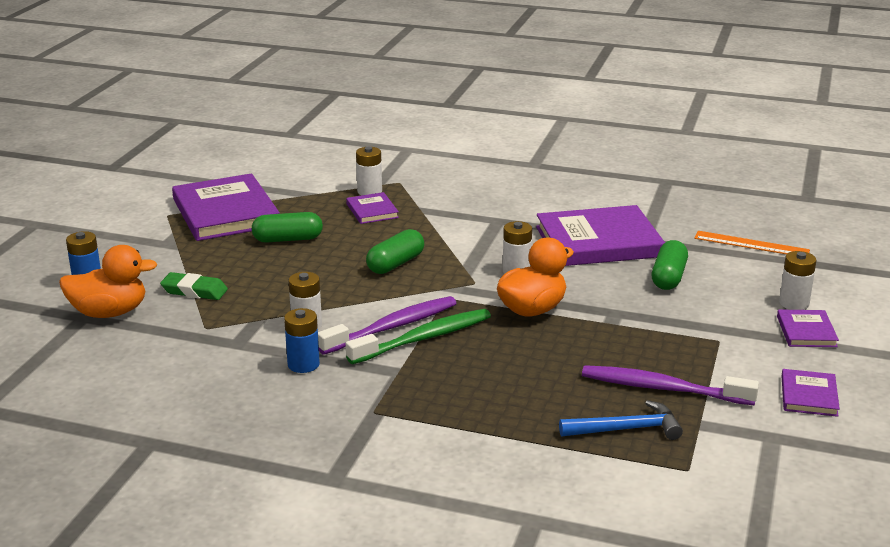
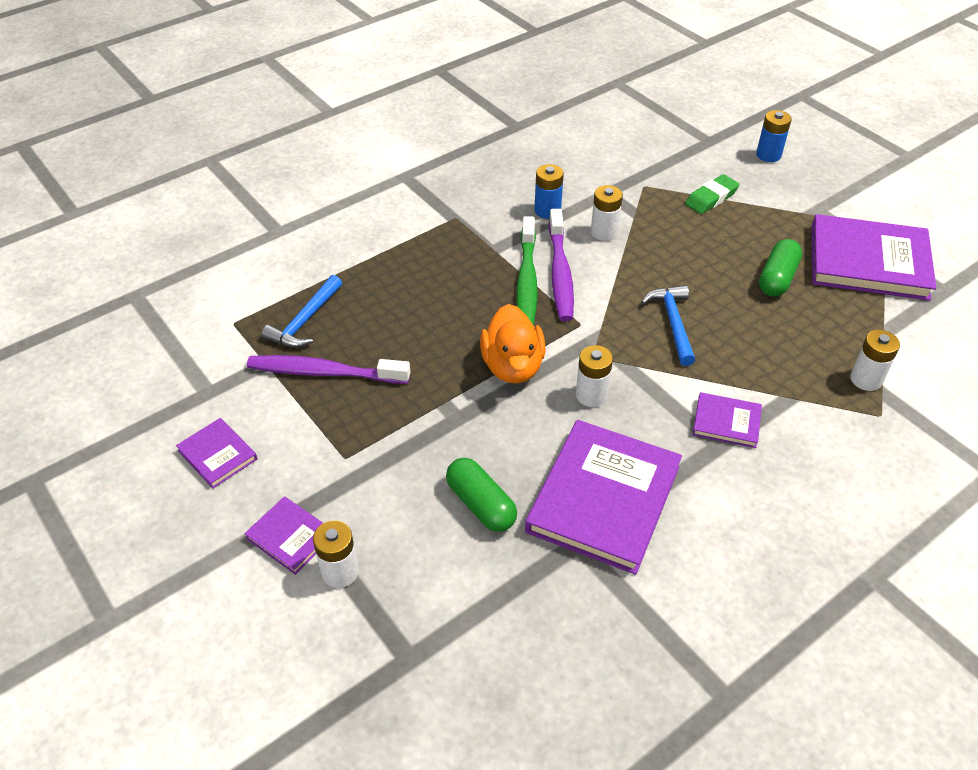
camera: 125 degrees right, 20 degrees up
(109, 313) = (706, 152): orange duck -> none
(372, 211) = (809, 359): purple book -> purple book (726, 422)
(395, 264) = (673, 323): green capsule -> blue hammer
(663, 388) = (325, 372): purple toothbrush -> purple toothbrush turned 135 degrees counterclockwise
(751, 244) = (484, 644): orange ruler -> none

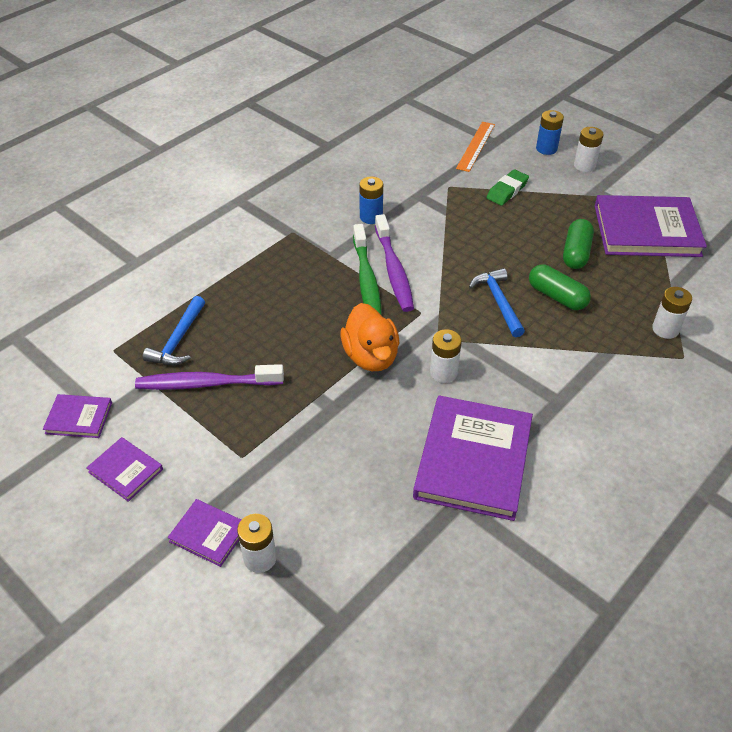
camera: 10 degrees left, 0 degrees up
(481, 504) = (370, 480): green capsule -> green capsule (557, 296)
(604, 232) = (423, 230): white battery -> white battery (584, 166)
(686, 144) = (476, 146): none -> orange ruler
(726, 422) = (560, 380): purple book -> purple book (79, 418)

